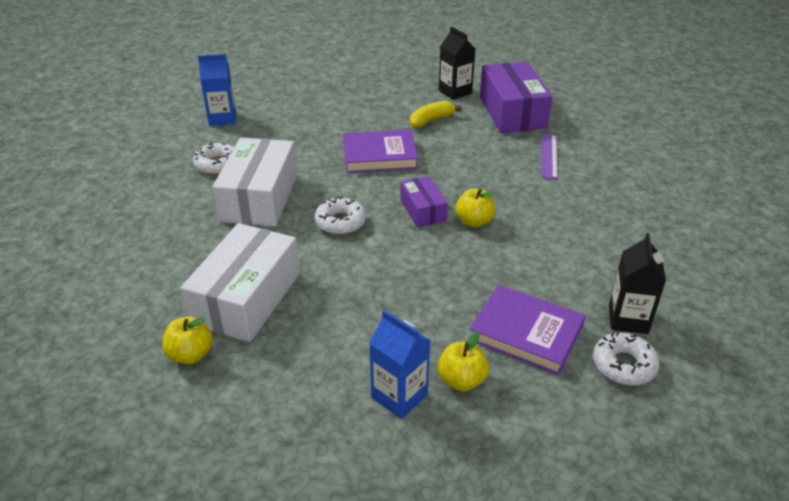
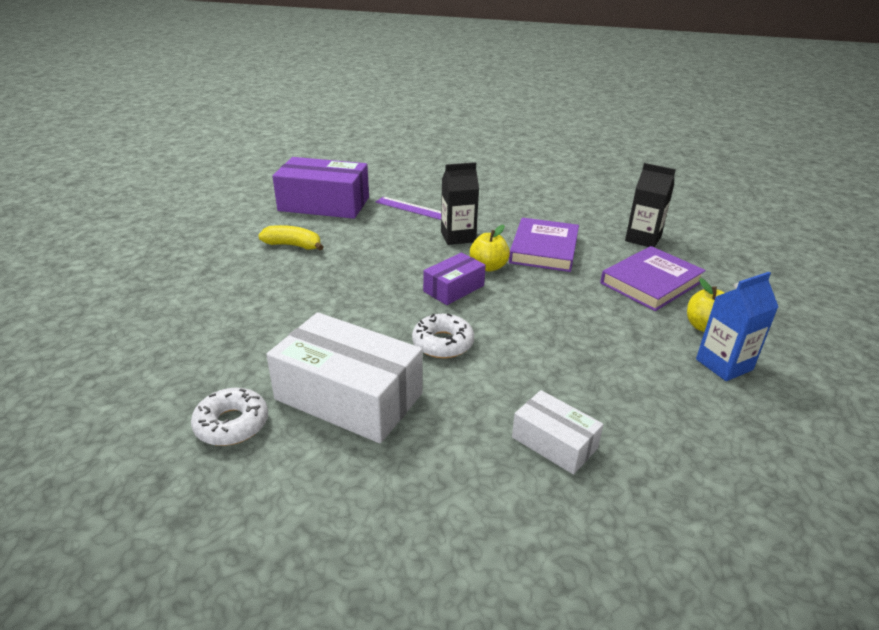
camera: 70 degrees left, 5 degrees down
(191, 354) = (649, 511): yellow apple -> none
(222, 118) = (103, 399): blue carton -> none
(247, 298) = (554, 443): white box -> white box, size x0.54
(379, 155) = (332, 290): purple book -> purple book (544, 249)
(423, 210) = (454, 288): purple box -> purple box turned 45 degrees counterclockwise
(431, 120) = (293, 245): yellow banana -> yellow banana turned 120 degrees clockwise
(455, 92) = (253, 220): black carton -> black carton (458, 237)
(623, 365) = (692, 255): white donut -> none

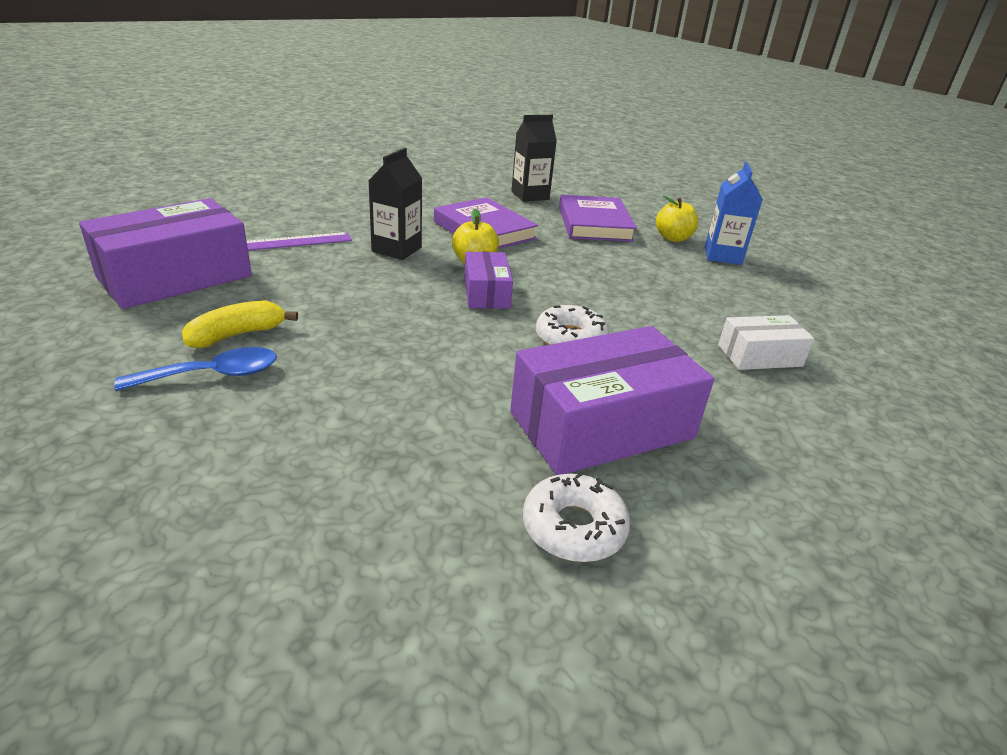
camera: 55 degrees left, 0 degrees up
(251, 259) = (213, 375): none -> blue spoon
(349, 396) = (601, 425): white box -> purple box

